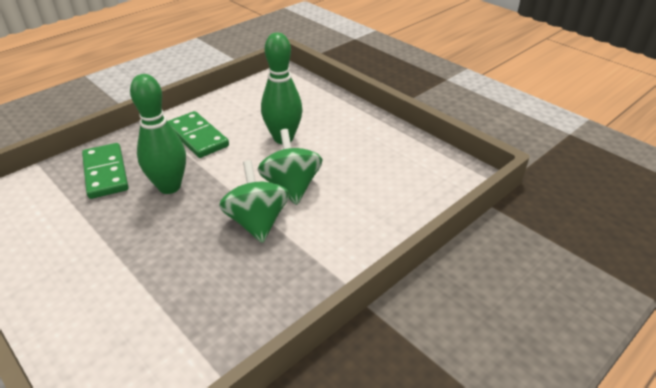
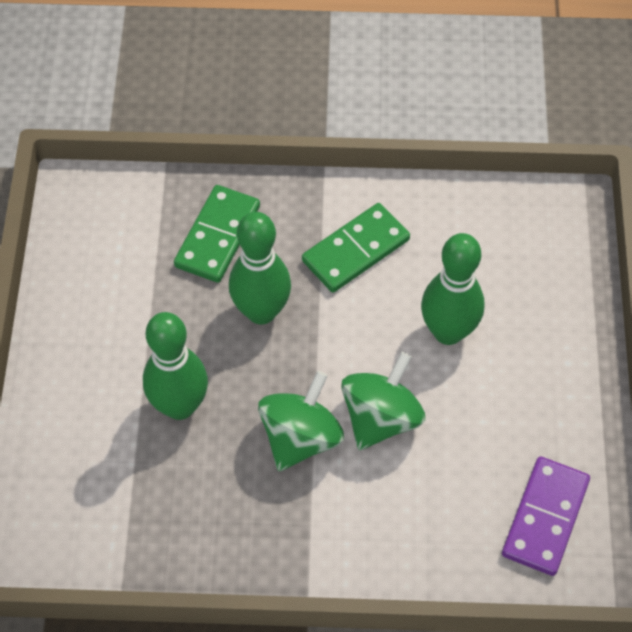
camera: 45 degrees right, 20 degrees up
(162, 256) = (180, 406): none -> green bowling pin
(197, 137) = (355, 250): green domino -> green domino turned 45 degrees clockwise
(419, 171) = (545, 518): none -> purple domino

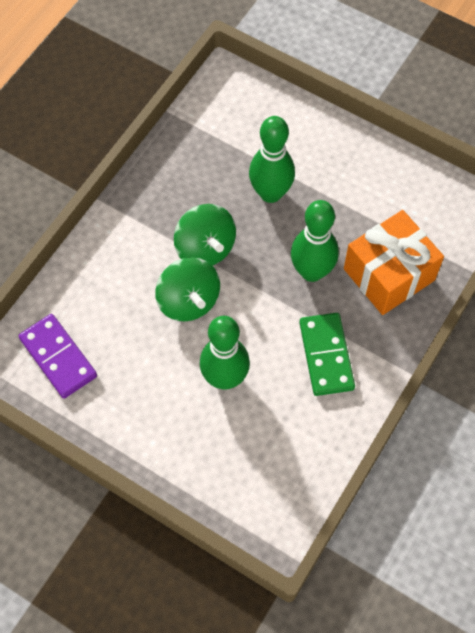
camera: 120 degrees right, 5 degrees up
(218, 236) = (389, 274): green domino -> orange gift

